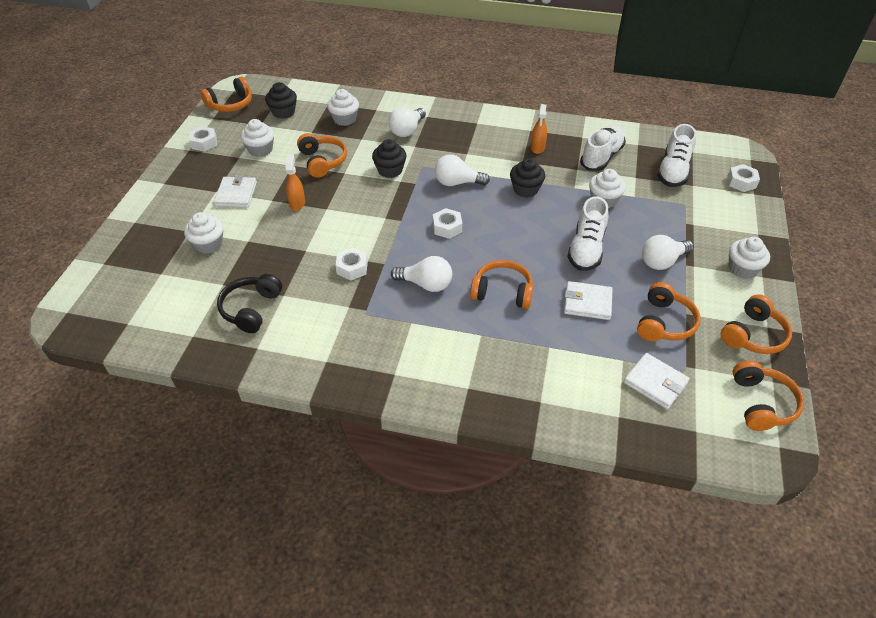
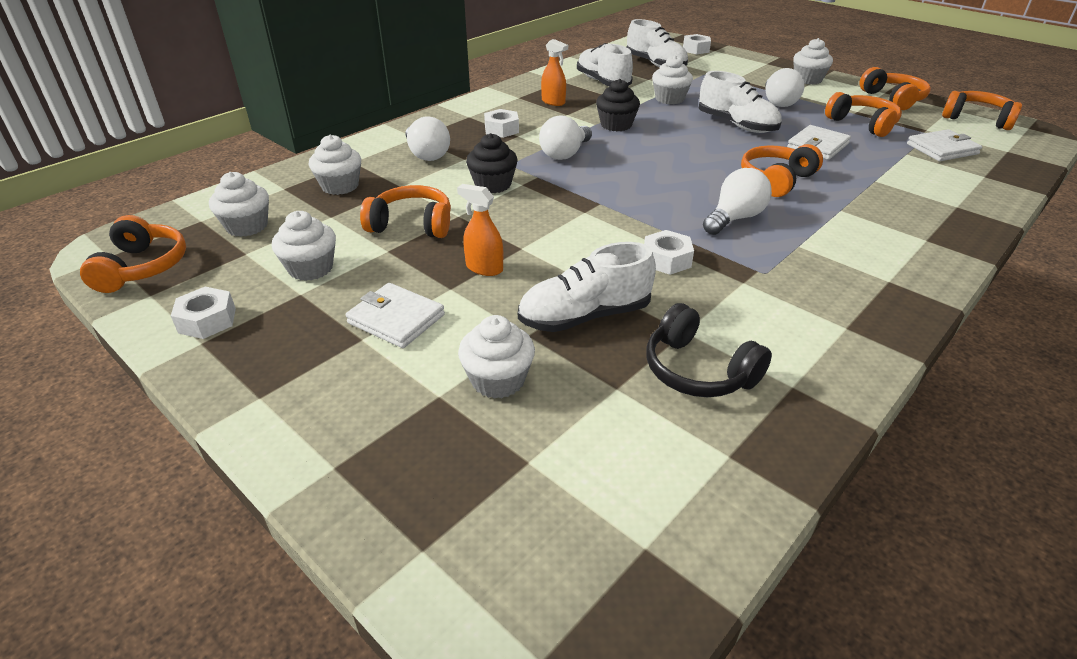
camera: 60 degrees left, 10 degrees down
(275, 254) = (584, 316): none -> white shoe
(283, 112) = (247, 226): black cupcake -> white cupcake
(447, 227) = (641, 180): white nut -> white nut (501, 129)

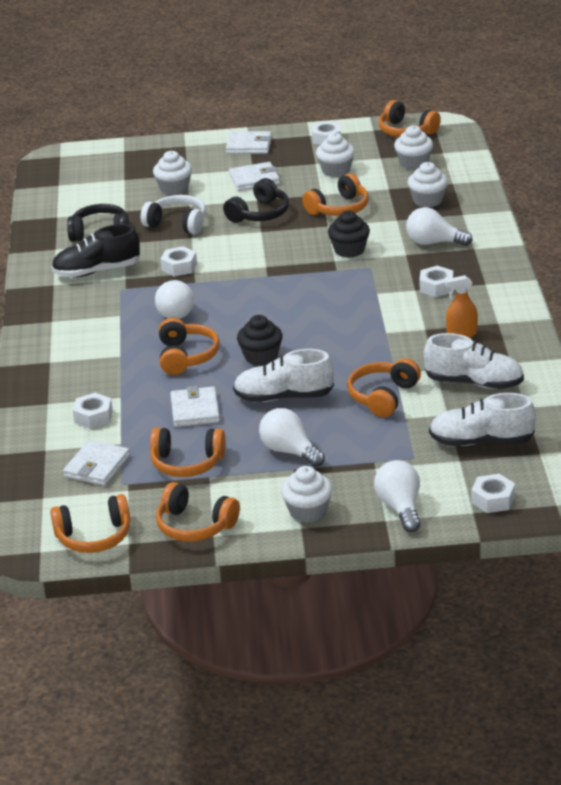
camera: 135 degrees right, 5 degrees down
(281, 385) = (249, 145): none -> white wallet
(484, 268) = (259, 214): orange spray bottle -> black headphones
(565, 154) = (353, 295): white light bulb -> white light bulb (400, 507)
(584, 316) = (177, 223): white shoe -> white headphones
(616, 125) = (370, 340): black cupcake -> black cupcake (261, 357)
(669, 99) = (383, 396): white cupcake -> orange headphones
(769, 312) = (97, 271): none -> black shoe
(916, 178) = (93, 416): none -> white nut

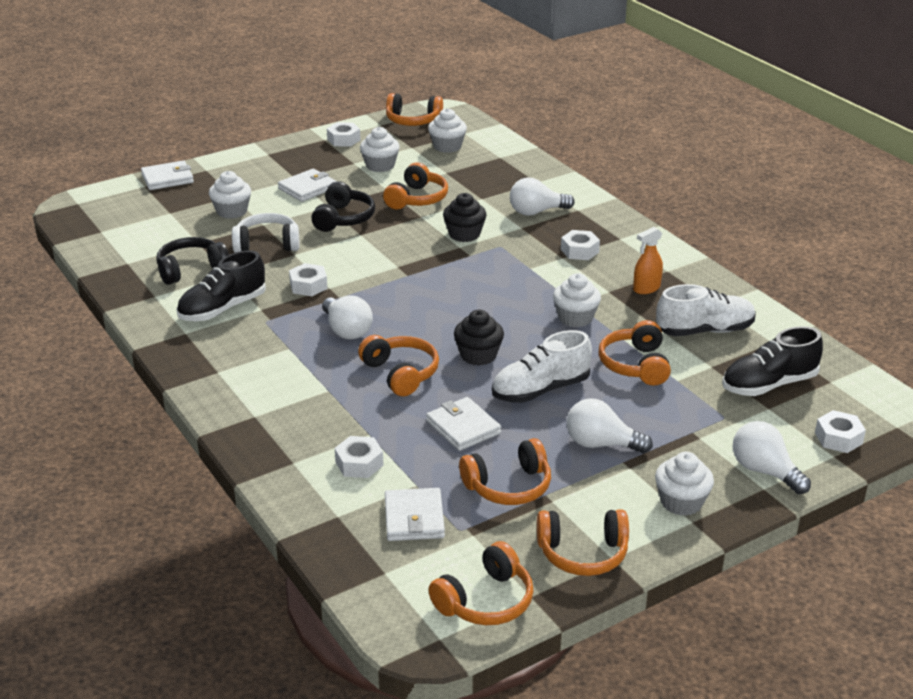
camera: 30 degrees left, 0 degrees up
(249, 145) = (272, 158): white wallet -> white wallet (167, 178)
(427, 200) = (493, 176): white cupcake -> white cupcake (575, 318)
(481, 441) = (769, 385): white shoe -> black shoe

